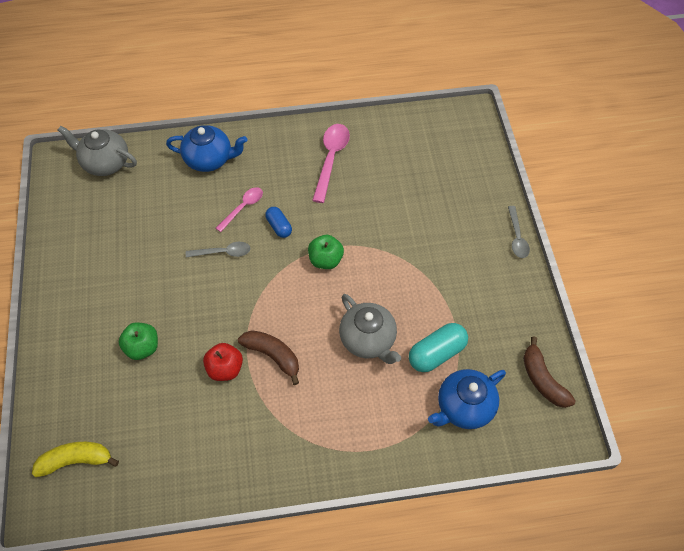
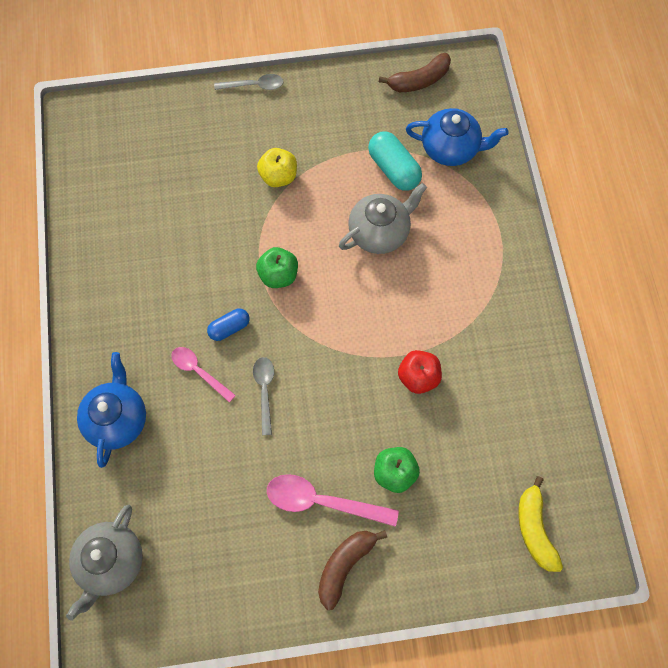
camera: 90 degrees left, 10 degrees up
(273, 356) = (401, 327): brown banana -> brown banana (345, 565)
(331, 159) = (130, 270): pink spoon -> pink spoon (321, 501)
(422, 258) = (278, 176): none -> yellow apple
(464, 407) = (451, 149): blue teapot -> blue teapot turned 45 degrees counterclockwise

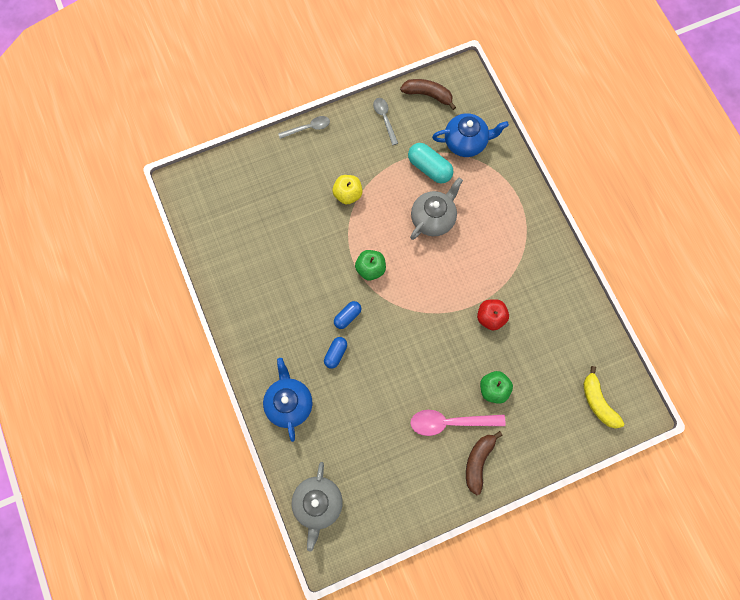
camera: 15 degrees left, 5 degrees up
(198, 371) = (335, 354): pink spoon -> blue capsule
(264, 390) = (386, 355): grey spoon -> grey spoon (384, 118)
(419, 81) = (428, 95): brown banana -> brown banana turned 120 degrees counterclockwise

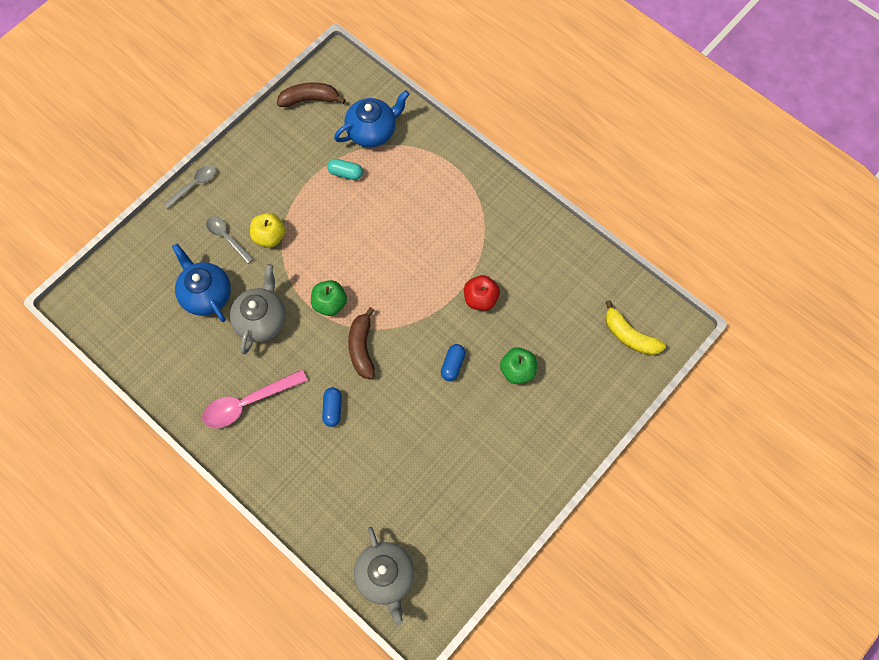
camera: 25 degrees left, 5 degrees down
(289, 403) = (305, 484): blue teapot -> blue teapot (206, 294)
(347, 316) = (327, 364): blue capsule -> blue capsule (453, 365)
(384, 118) = (274, 142): grey spoon -> grey spoon (227, 237)
(429, 168) = (345, 173): turquoise capsule -> turquoise capsule, size x0.61
(433, 218) = (373, 223): grey teapot -> grey teapot (262, 320)
(449, 422) = (487, 425): pink spoon -> pink spoon (247, 403)
(478, 461) = (536, 452): brown banana -> brown banana (362, 348)

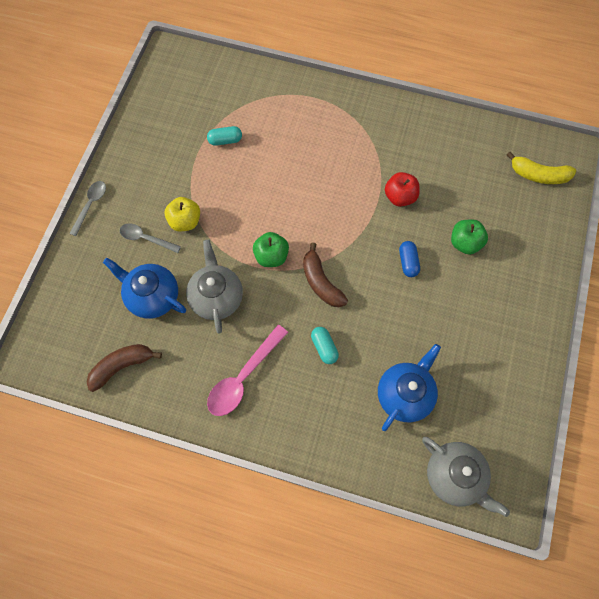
camera: 25 degrees left, 0 degrees up
(310, 99) = (160, 91): brown banana -> brown banana (122, 366)
(332, 409) = (324, 347): blue capsule -> turquoise capsule
(372, 131) = (230, 97): blue teapot -> blue teapot (405, 394)

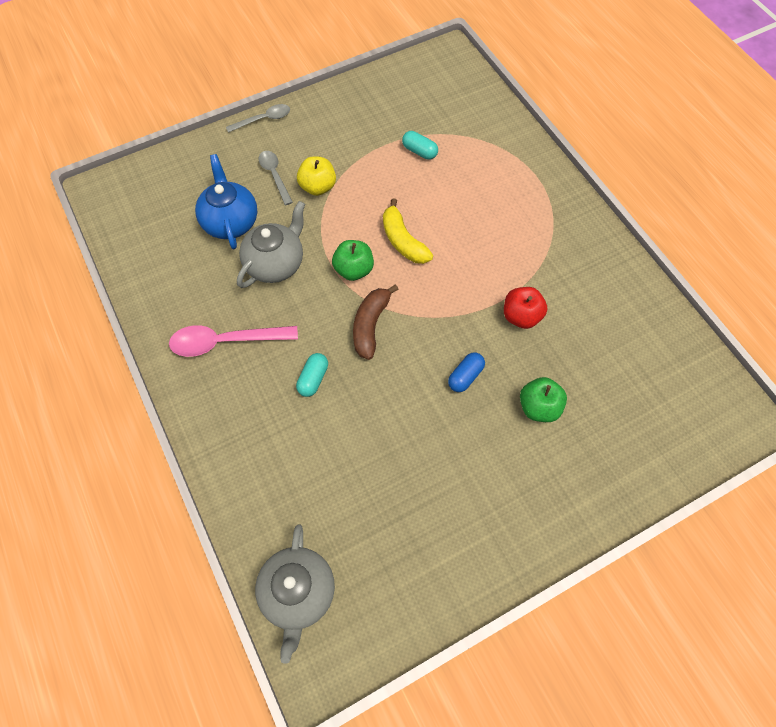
camera: 45 degrees right, 5 degrees down
(122, 366) = (152, 252): brown banana -> none
(405, 394) = (335, 481): blue teapot -> none
(538, 175) = (686, 412): yellow banana -> yellow banana (403, 241)

